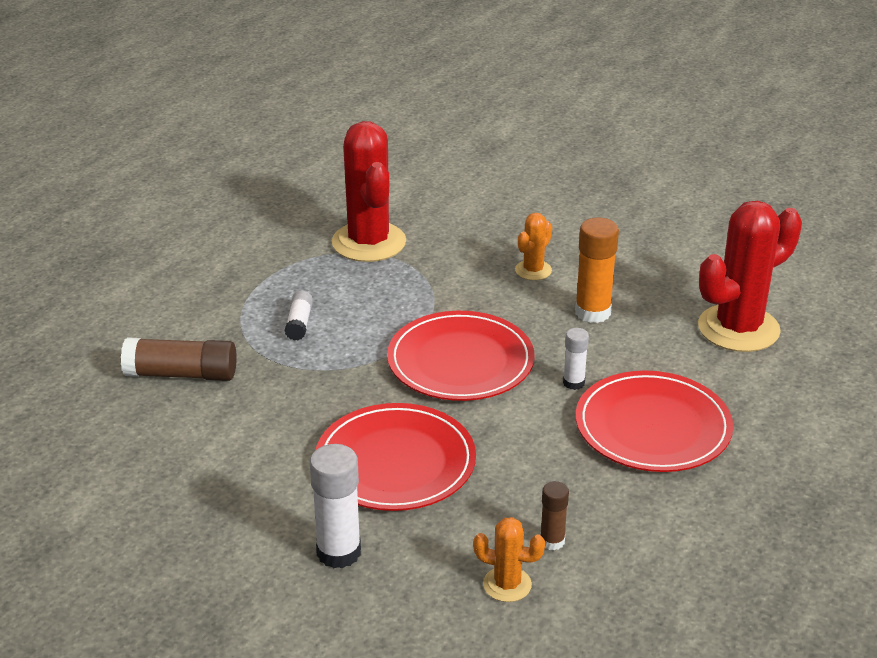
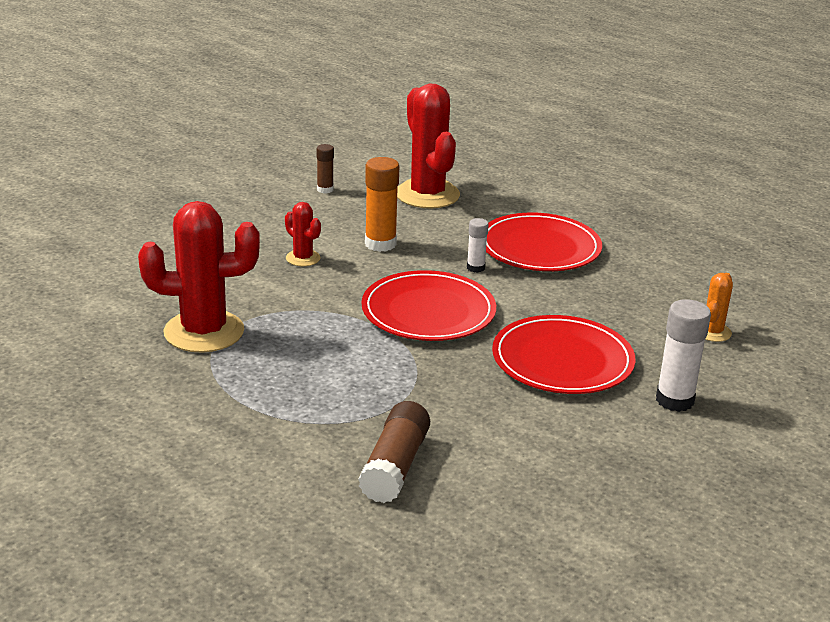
camera: 80 degrees left, 5 degrees down
(299, 323) = (332, 387): white glue stick -> none
(533, 270) = (303, 258): orange cactus -> red cactus
(552, 541) = (666, 307): brown glue stick -> brown glue stick (325, 190)

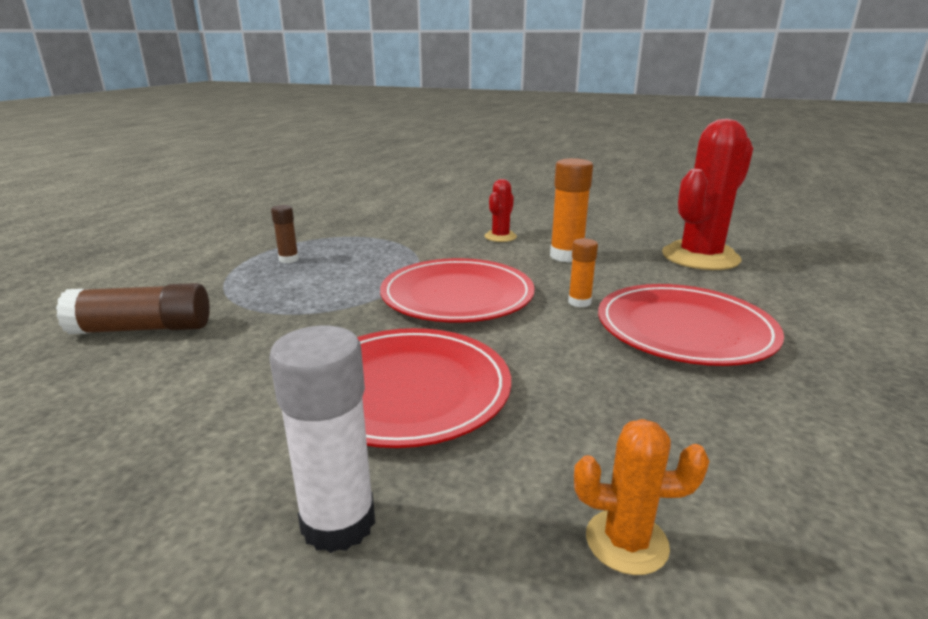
camera: 70 degrees right, 5 degrees down
(204, 332) = (352, 230): red cactus -> none
(325, 190) = (632, 224): brown glue stick -> brown glue stick (289, 259)
(475, 268) = (579, 302): white glue stick -> orange glue stick

